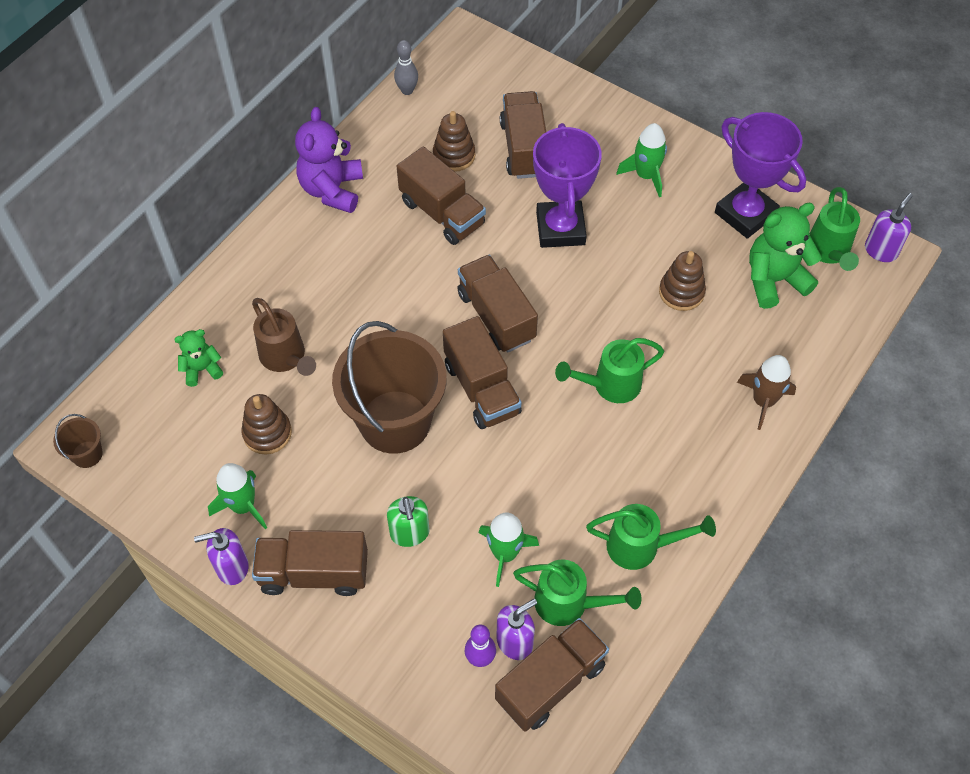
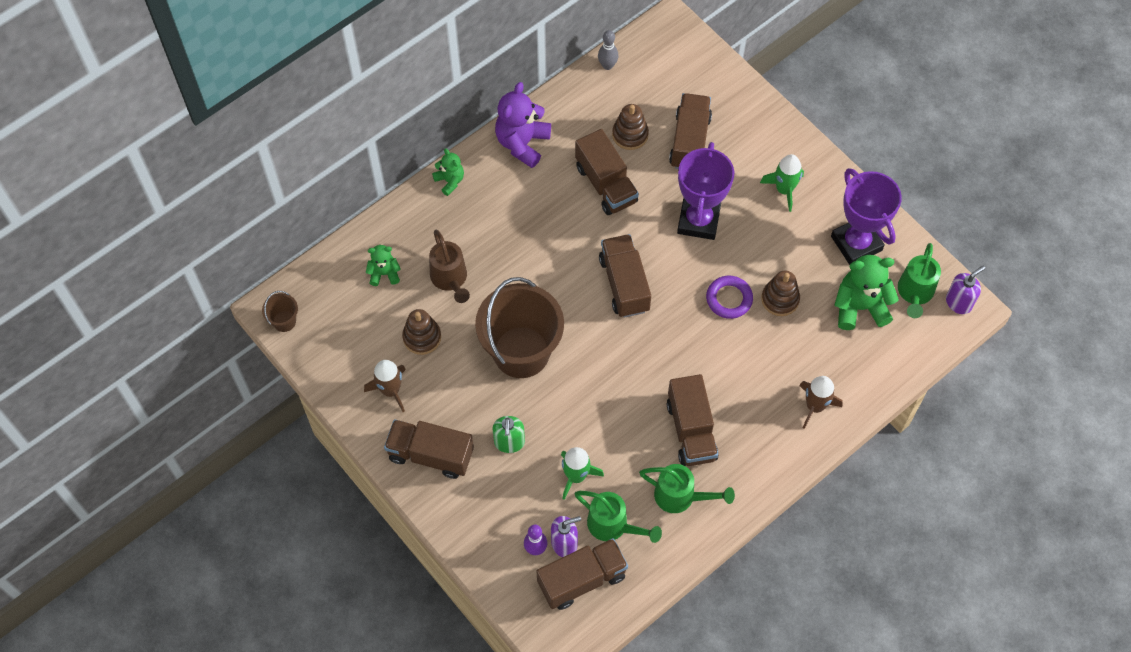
camera: 15 degrees right, 5 degrees up
(232, 567) = (372, 435): purple soap dispenser -> none
(243, 506) = (391, 390): green rocket -> brown rocket
(257, 248) = (450, 181): none -> green teddy bear
(481, 388) = (595, 341): brown truck -> brown truck (691, 430)
(610, 385) = (697, 363): green watering can -> none
(623, 305) = (729, 299): none -> purple ring

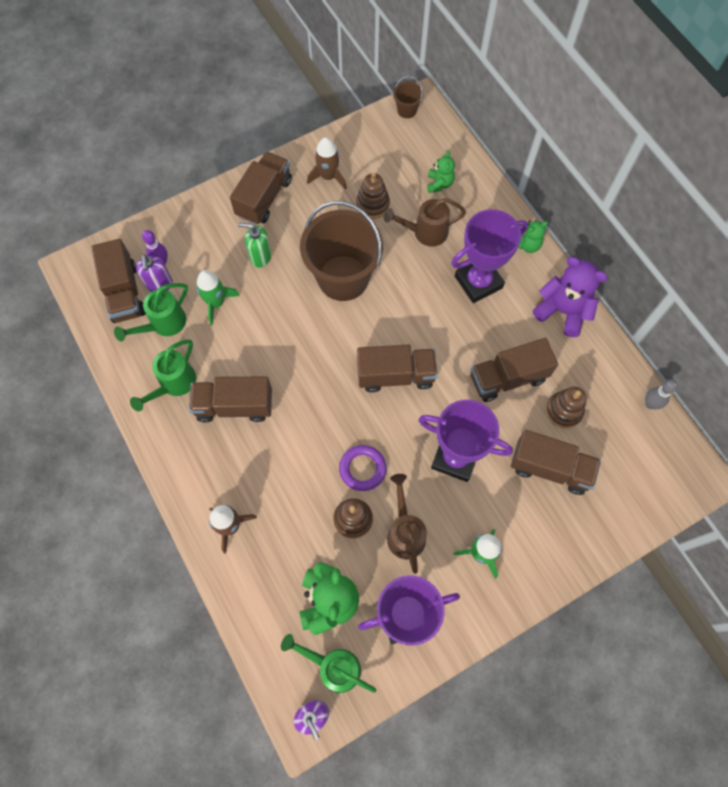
camera: 100 degrees right, 5 degrees up
(502, 221) = (478, 282): none -> purple trophy
(781, 253) = (405, 532): none -> brown watering can

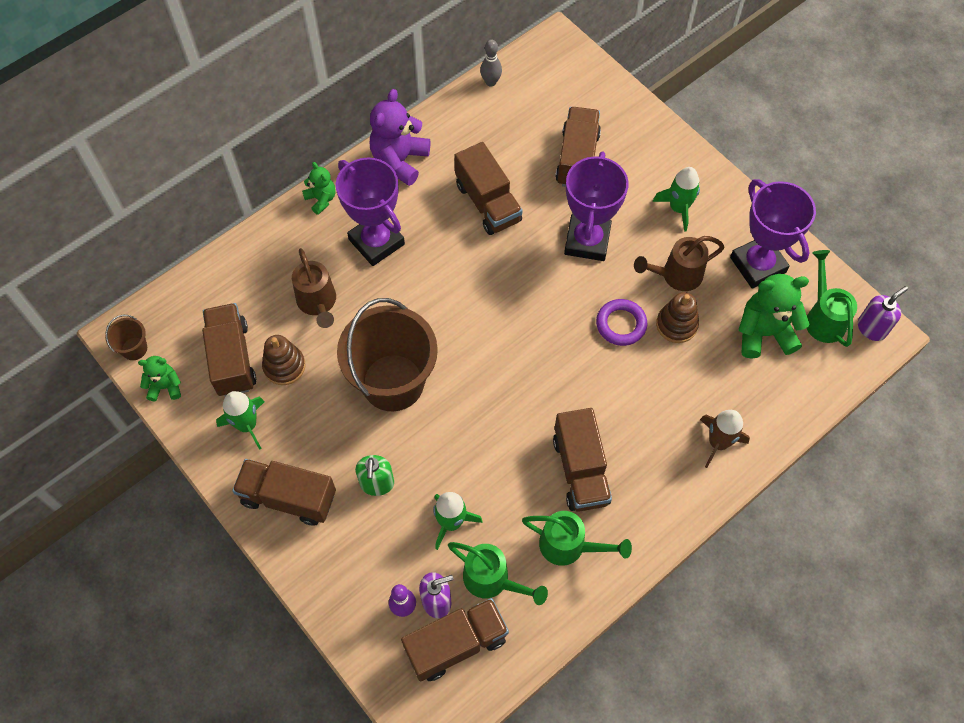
camera: 100 degrees left, 5 degrees down
(328, 176) = (247, 425): brown rocket -> green rocket
(334, 667) = (823, 318): green watering can -> green watering can turned 150 degrees clockwise
(395, 375) = (507, 308): brown truck -> brown truck (232, 359)
(439, 184) = (246, 297): green teddy bear -> green teddy bear (165, 386)
(564, 411) = (514, 152): brown stacking toy -> none

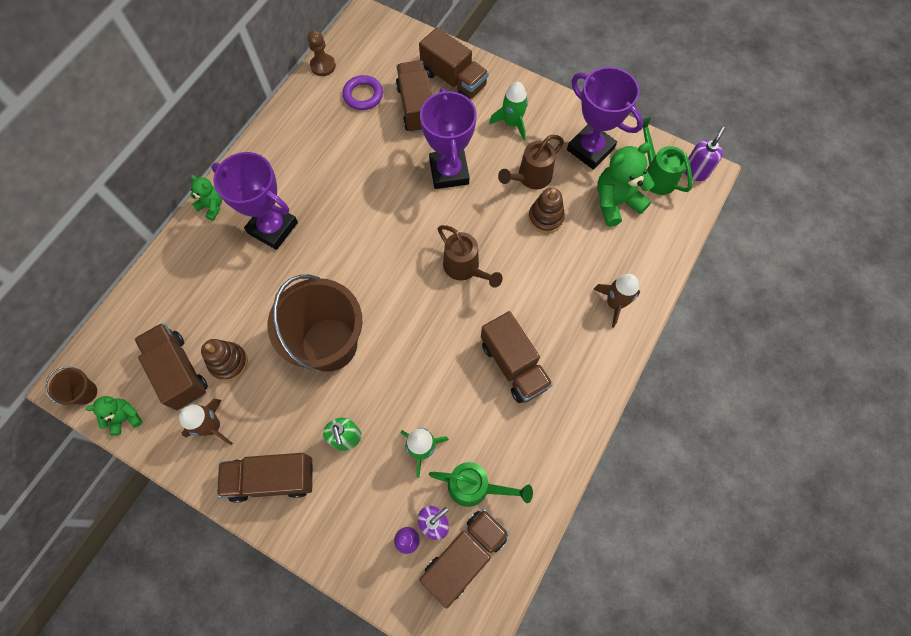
camera: 20 degrees left, 5 degrees up
(247, 425) = (212, 426): green rocket -> brown rocket
(318, 303) = (239, 297): brown watering can -> brown watering can (465, 268)
(400, 160) = (269, 153): purple teddy bear -> none
(488, 203) = (356, 166): brown truck -> brown truck (453, 80)
(491, 82) = (323, 66): grey bowling pin -> brown pawn
(568, 546) = (528, 433): green watering can -> none
(621, 324) = (501, 232): purple ring -> purple ring (363, 95)

